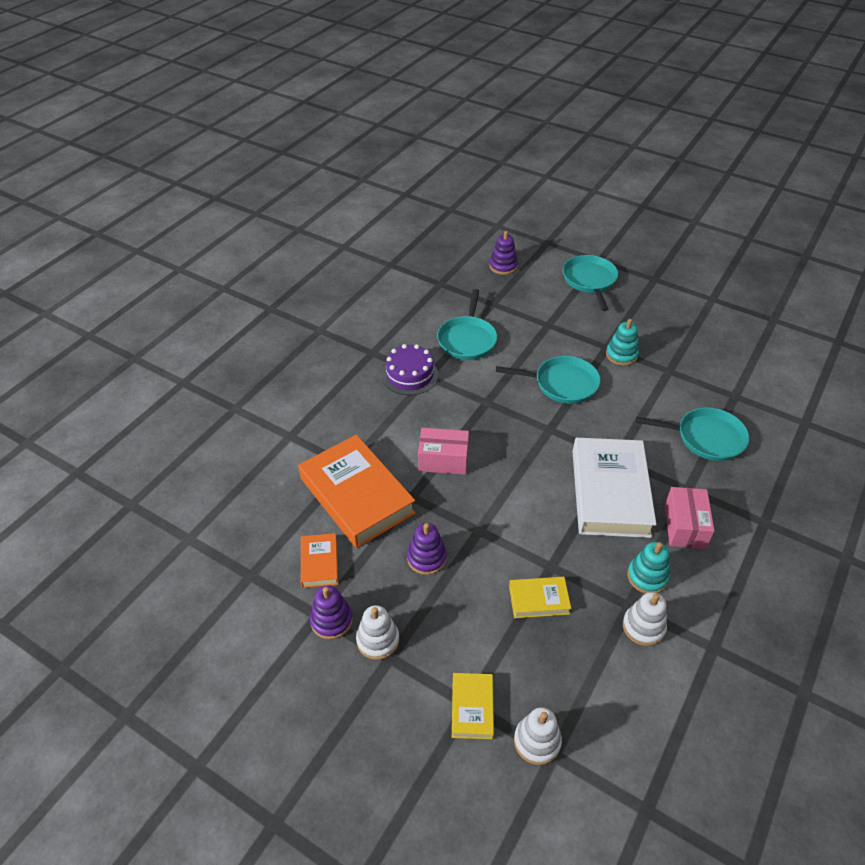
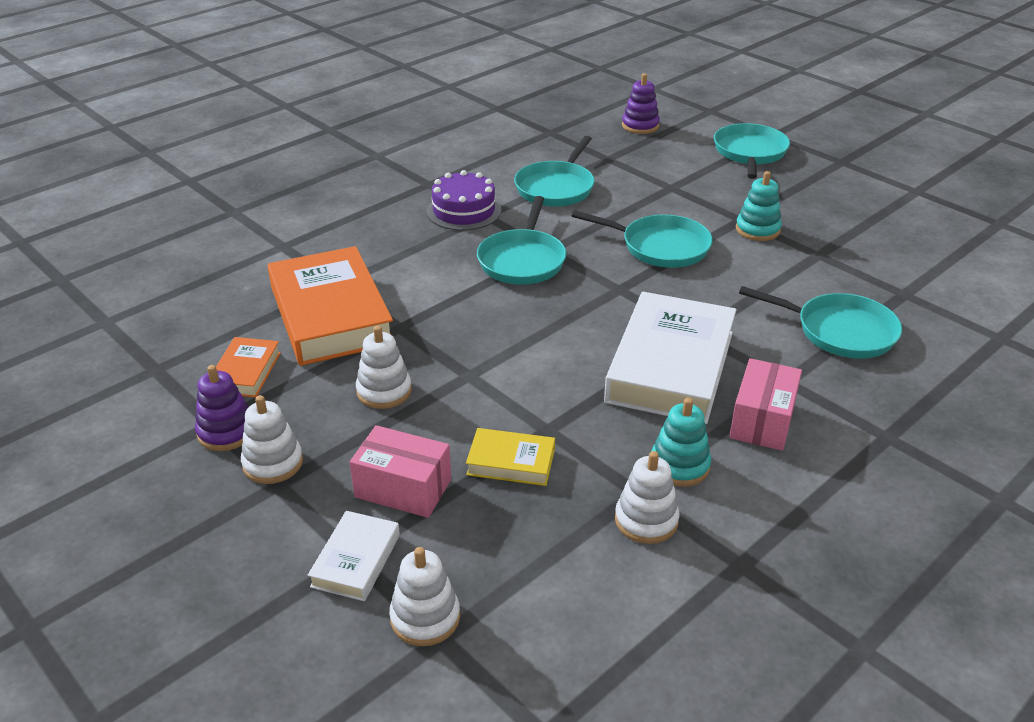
camera: 15 degrees right, 10 degrees down
(426, 558) = (384, 391): purple stacking toy -> white stacking toy
(443, 460) = (460, 298): pink box -> pink box (403, 488)
(472, 415) = (522, 260): none -> turquoise pan
(472, 708) = (356, 560): yellow book -> white book

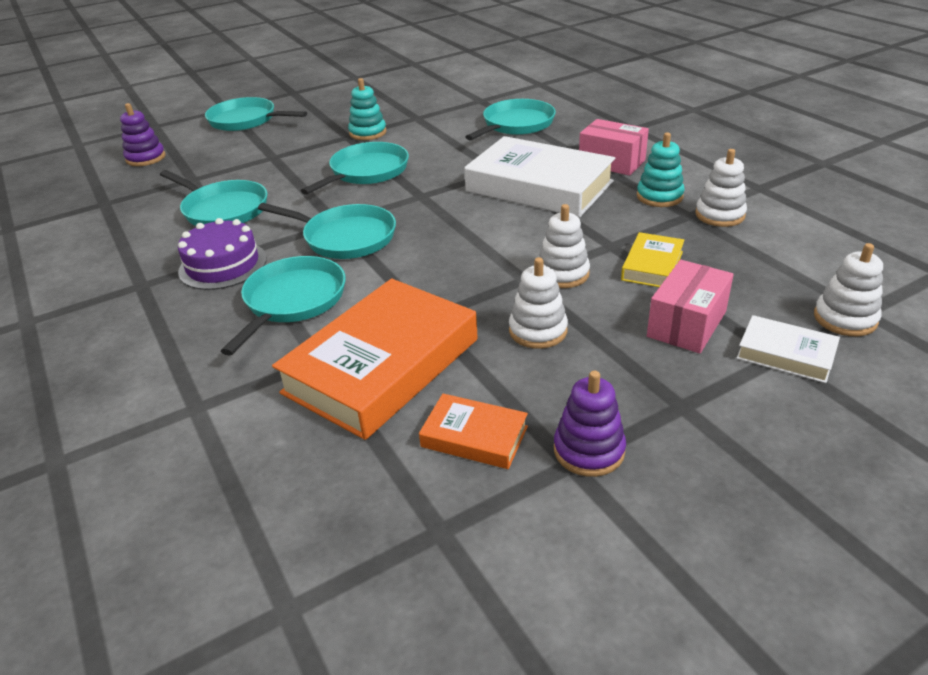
camera: 75 degrees left, 0 degrees up
(273, 463) = (647, 410): white stacking toy -> white stacking toy (562, 274)
(331, 315) = (382, 366): orange book -> orange book turned 45 degrees counterclockwise
(415, 255) = (293, 301): none -> turquoise pan

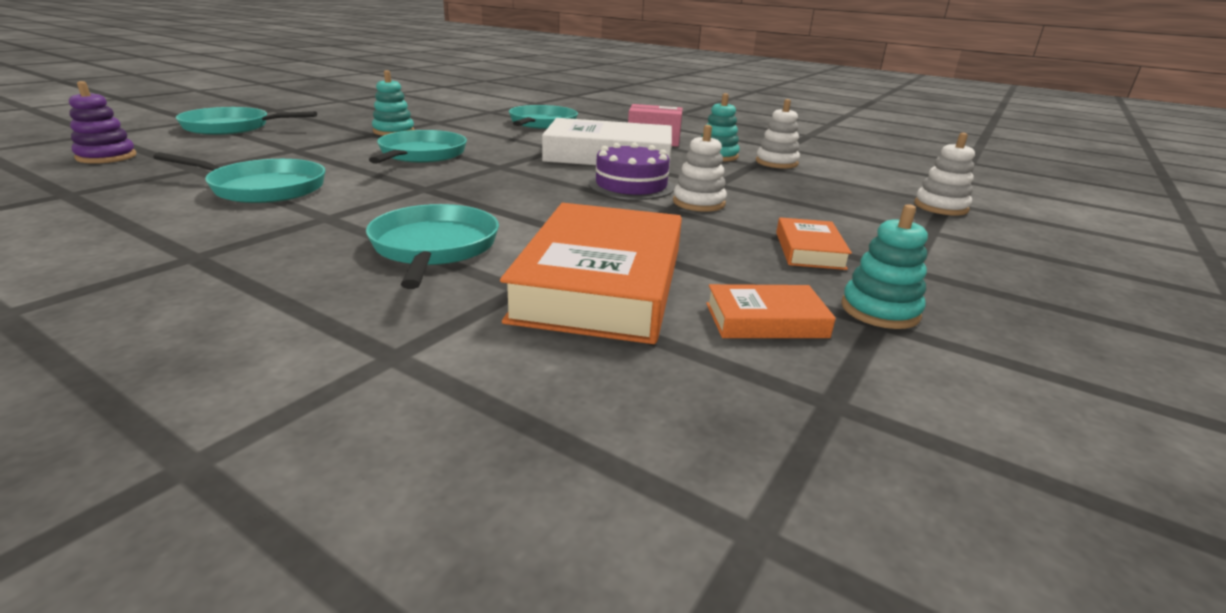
camera: 30 degrees left, 10 degrees down
(223, 265) = (307, 229): purple cake -> purple cake (631, 185)
(345, 237) = (447, 197): turquoise pan -> none
(538, 331) = (725, 239): white stacking toy -> none
(589, 450) = (880, 310): purple stacking toy -> turquoise stacking toy
(606, 360) = (809, 250): none -> orange book
(652, 266) = (766, 192): yellow book -> none
(686, 324) = (839, 221): pink box -> none
(785, 354) = (933, 230): white book -> none

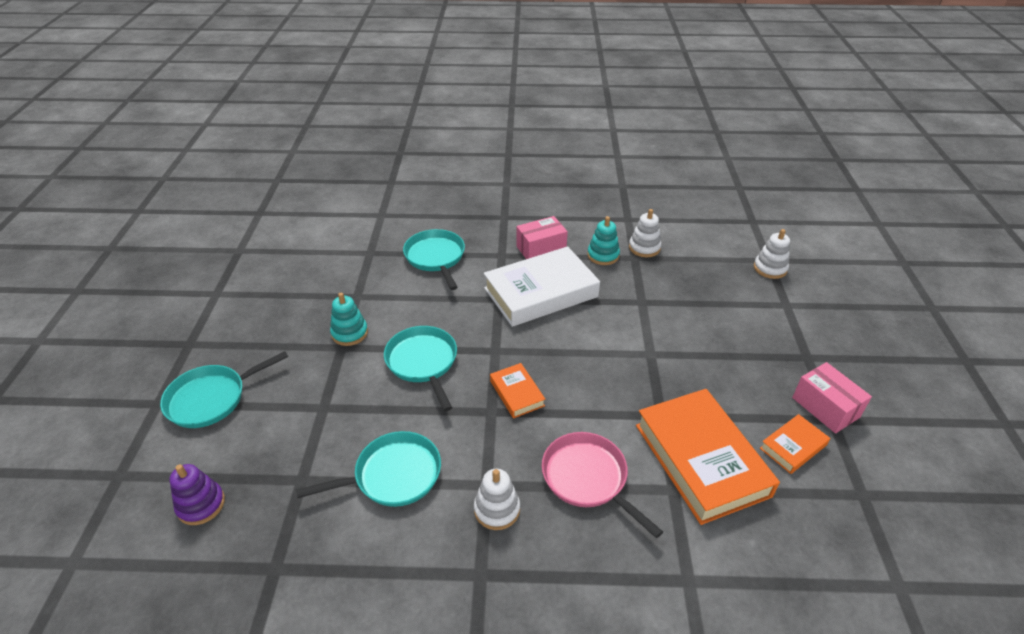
camera: 30 degrees left, 15 degrees up
(434, 248) = (588, 478): turquoise pan -> pink pan
(631, 185) = (600, 333): purple cake -> none
(698, 203) = (657, 336): white stacking toy -> white stacking toy (497, 509)
(809, 250) = (754, 363): orange book -> orange book (517, 393)
(880, 310) = (825, 407): turquoise stacking toy -> pink box

